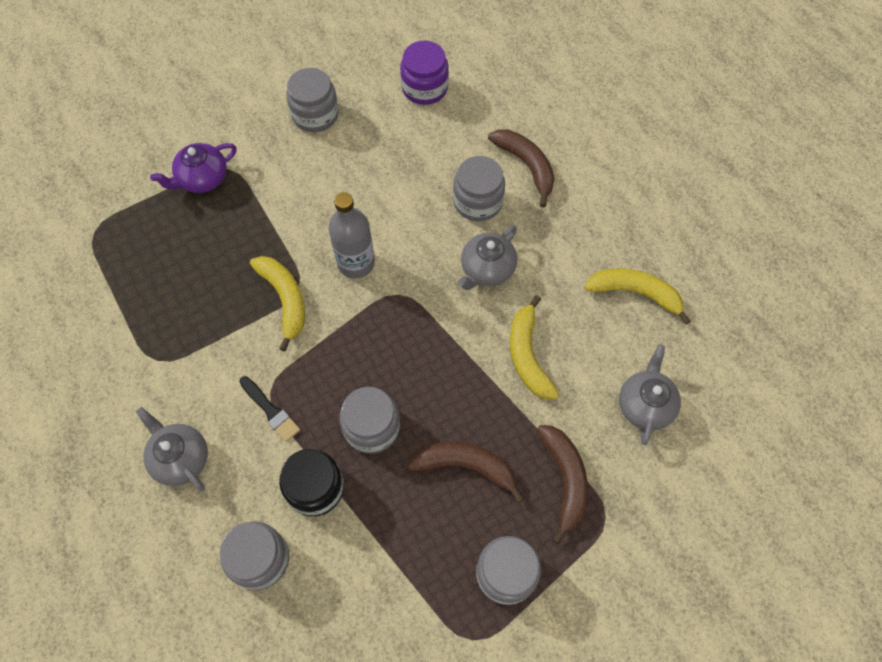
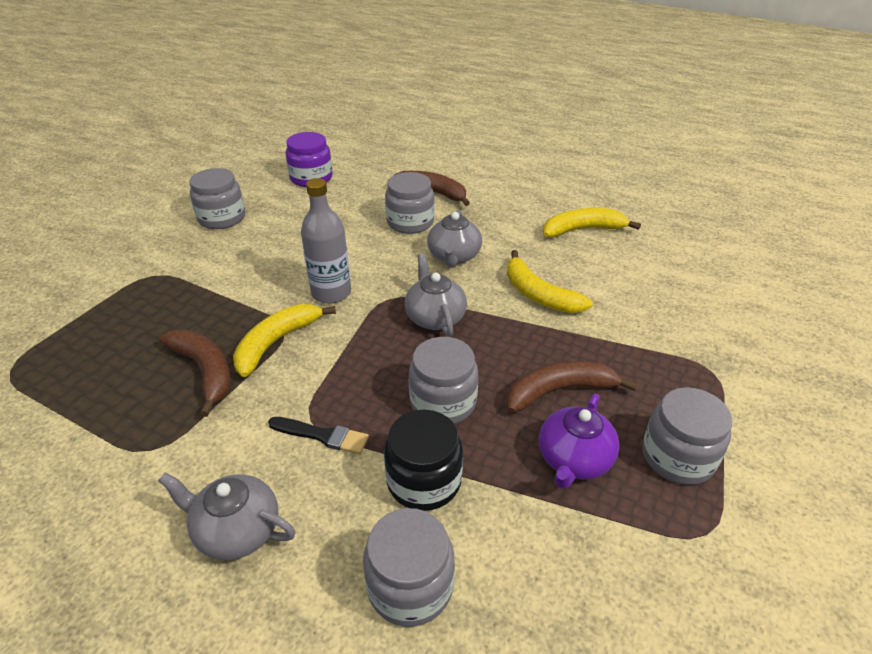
camera: 30 degrees left, 25 degrees down
(202, 179) = (127, 290): purple teapot -> purple teapot (574, 460)
(285, 299) = (276, 342): yellow banana -> yellow banana turned 90 degrees counterclockwise
(565, 479) = (652, 361): brown banana -> brown banana (205, 371)
(645, 405) = (660, 287): grey teapot -> grey teapot (435, 317)

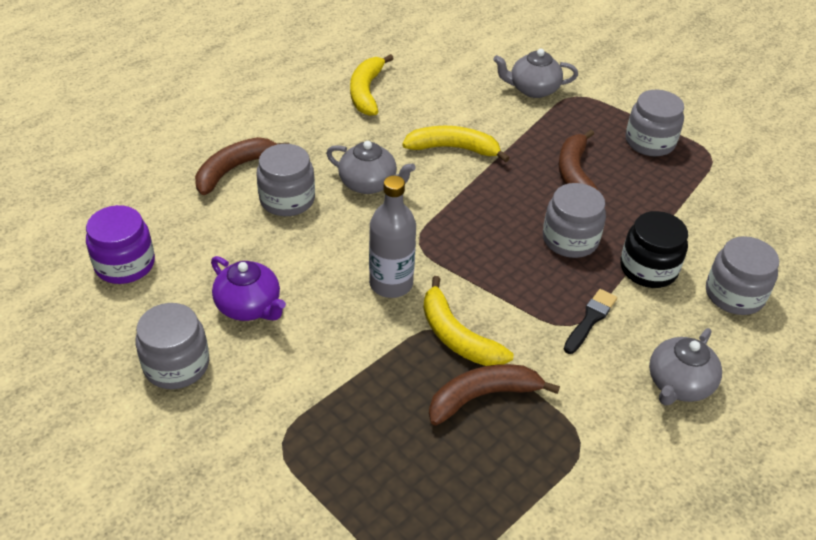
camera: 75 degrees left, 5 degrees up
(435, 317) = (460, 219): grey teapot -> grey teapot (533, 89)
(538, 295) = (453, 148): yellow banana -> yellow banana turned 150 degrees counterclockwise
(574, 460) = (643, 189): purple teapot -> purple teapot (249, 306)

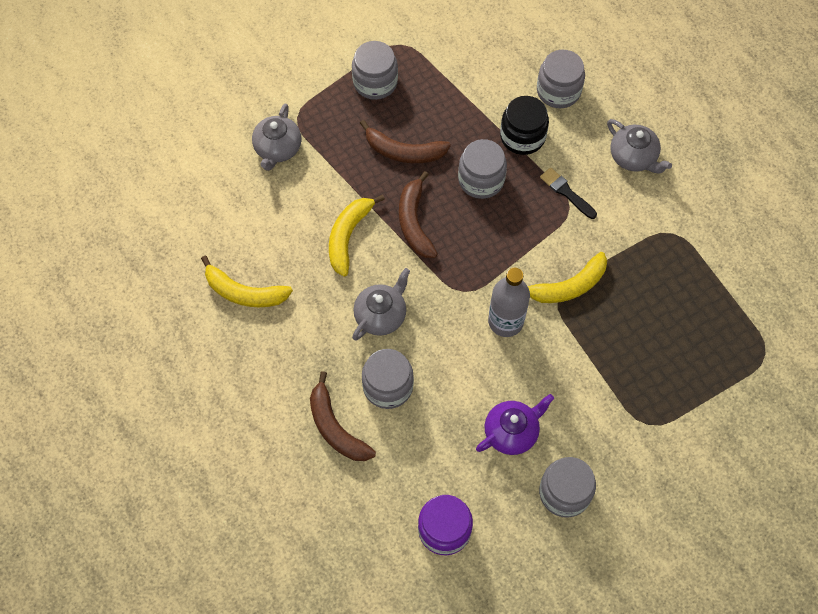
camera: 75 degrees left, 20 degrees up
(482, 396) = (626, 283): brown banana -> brown banana (414, 222)

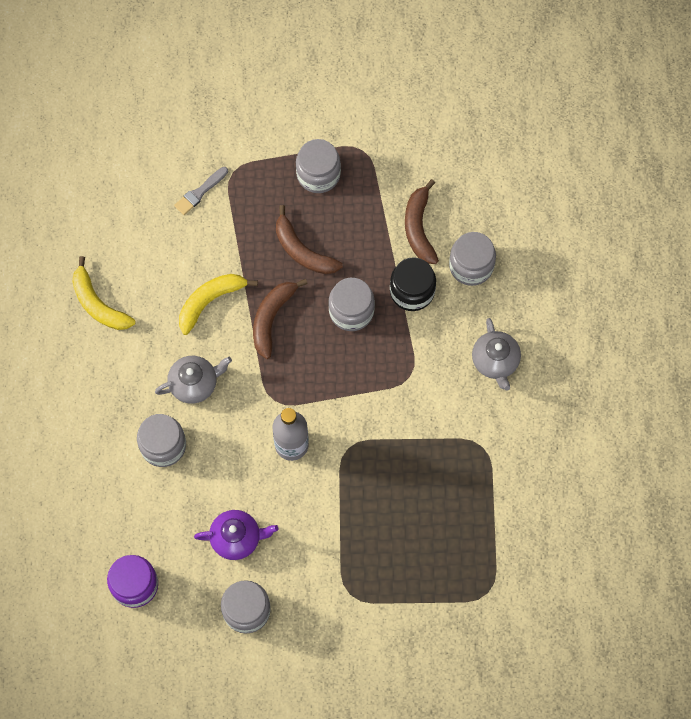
camera: 30 degrees right, 5 degrees up
(278, 149) = (200, 192): grey teapot -> grey brush
(336, 428) = (102, 456): brown banana -> brown banana (419, 228)
(566, 192) = (416, 361): black brush -> none
(568, 286) = (362, 444): yellow banana -> none

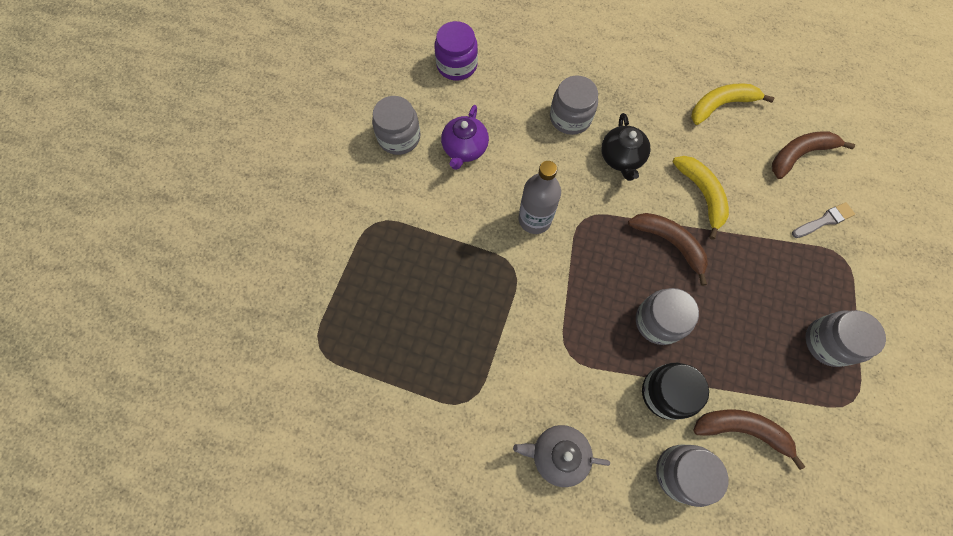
camera: 110 degrees right, 0 degrees up
(194, 383) = (621, 158): grey teapot -> black teapot
(200, 192) = (824, 220): grey brush -> grey brush turned 90 degrees clockwise
(302, 251) = (738, 296): brown banana -> brown banana (799, 155)

